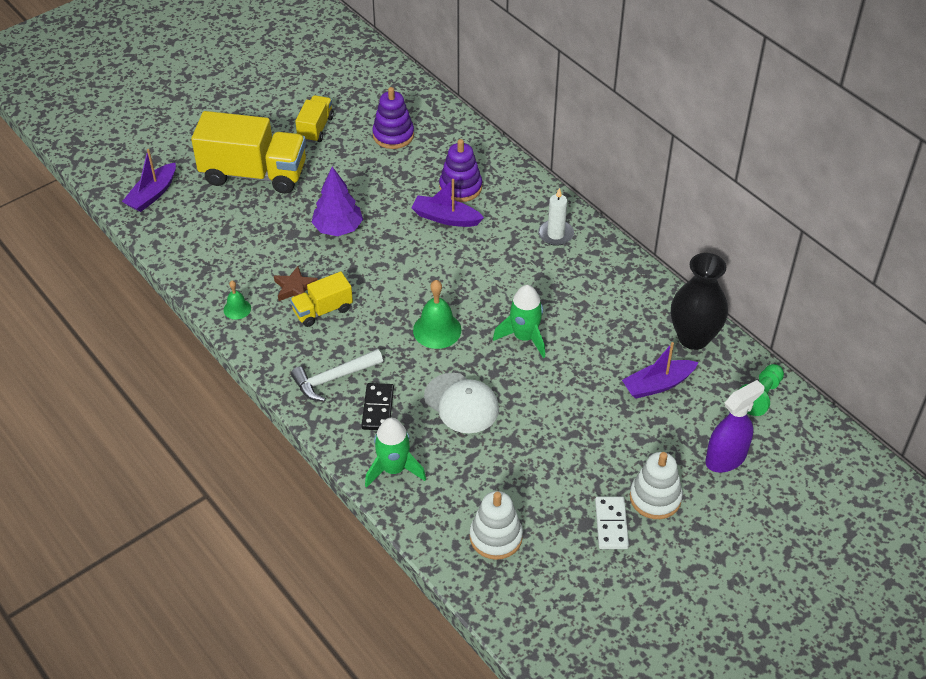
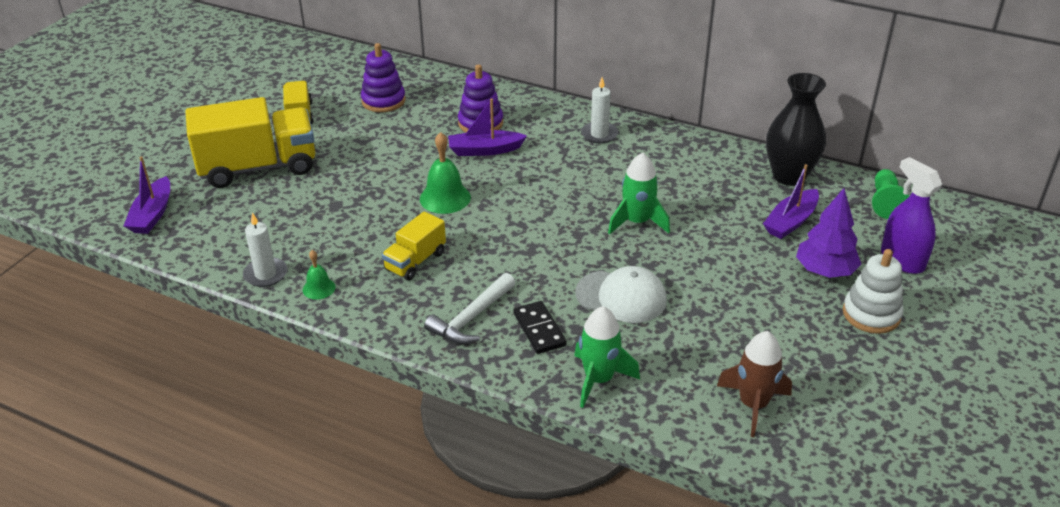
camera: 25 degrees left, 10 degrees down
(205, 281) = (265, 274): none -> white candle
(295, 288) = (371, 250): brown star -> none
(338, 228) = (381, 188): purple tree -> purple tree (824, 271)
(437, 330) = (547, 242): green bell -> green bell (445, 198)
(496, 537) = (753, 405): white stacking toy -> brown rocket
(611, 524) = (852, 351): white domino -> none
(726, 458) = (902, 260): purple spray bottle -> purple spray bottle turned 60 degrees counterclockwise

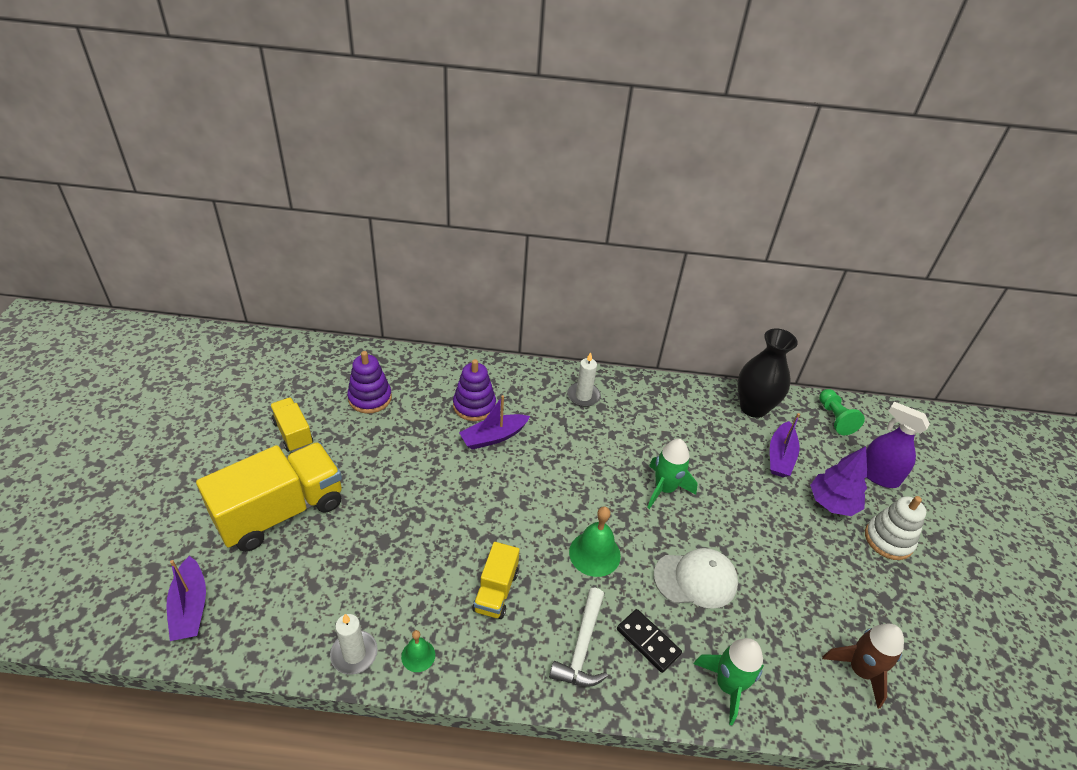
camera: 25 degrees left, 5 degrees up
(445, 198) = (485, 504): green bell -> green bell (594, 553)

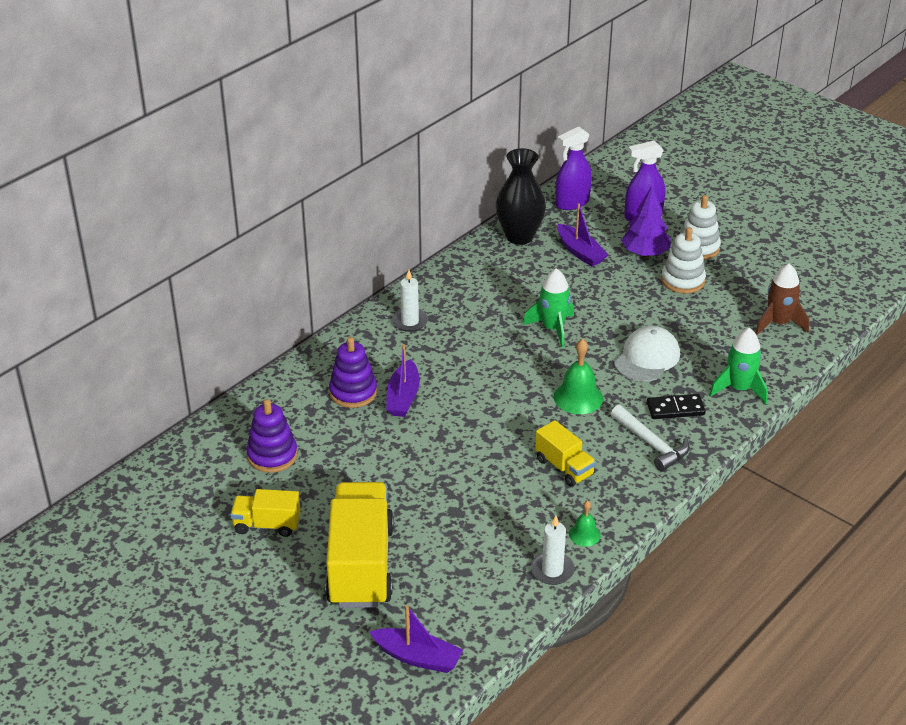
camera: 50 degrees left, 5 degrees down
(829, 551) = (683, 280): none -> white stacking toy
(835, 418) = (572, 202): green pawn -> purple spray bottle

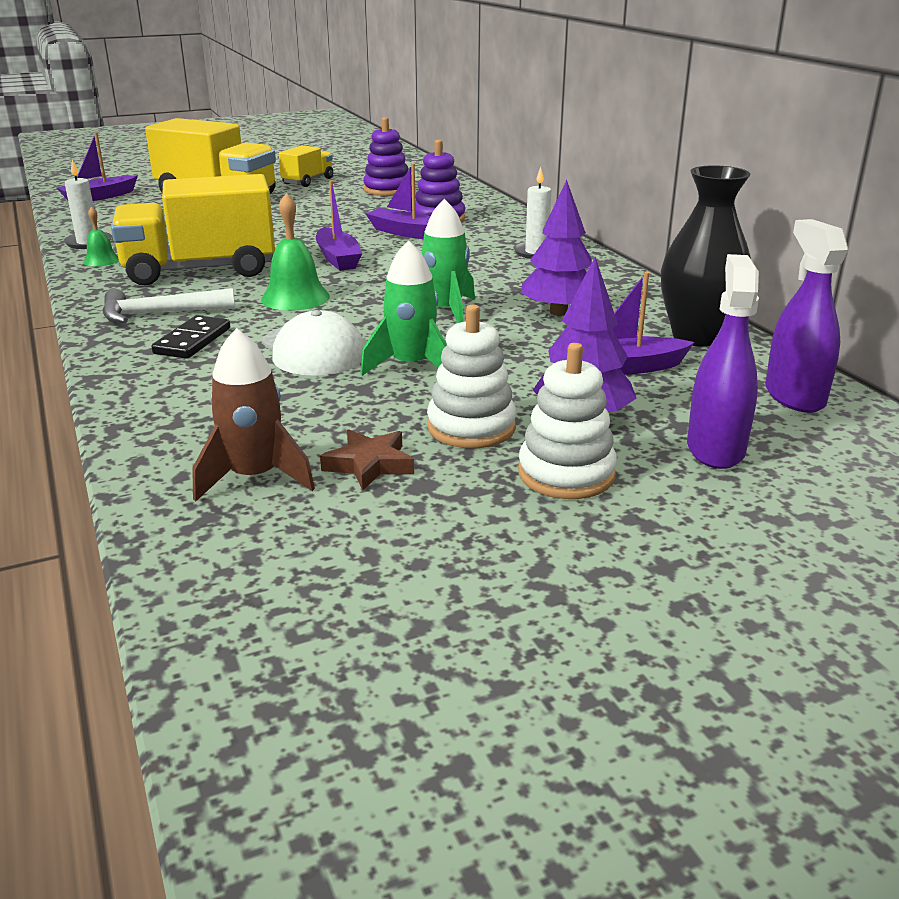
camera: 115 degrees right, 10 degrees down
(489, 409) = (338, 258): none -> purple boat
(519, 287) = (558, 312): none -> purple tree
(564, 467) = (200, 270): yellow truck -> yellow truck, size x1.95
(739, 297) = (369, 464): none -> brown star
(739, 389) = (160, 391): green rocket -> green rocket (411, 366)

